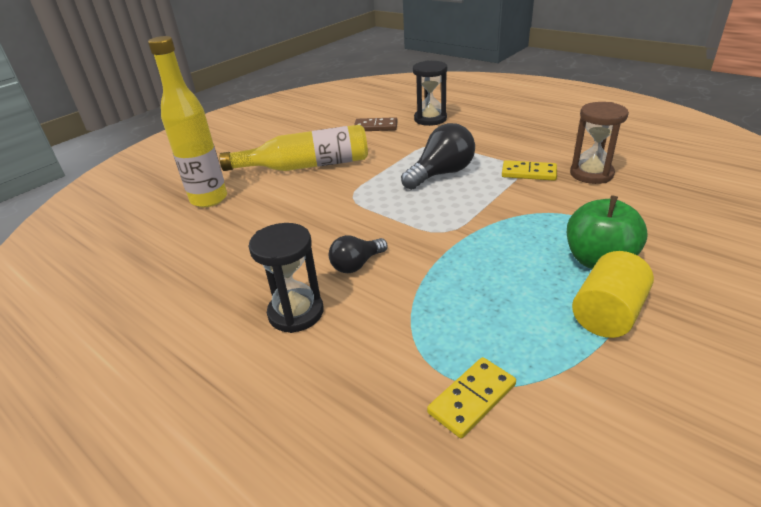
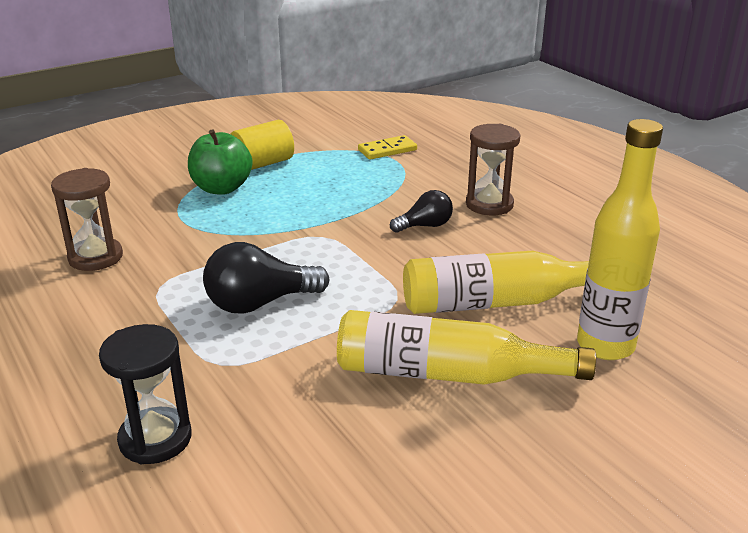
camera: 165 degrees left, 5 degrees down
(278, 210) = (500, 302): none -> yellow bottle
(296, 313) = (489, 204): black hourglass -> brown hourglass
(375, 127) = (275, 449): brown domino -> none
(528, 173) = (157, 276): yellow domino -> none

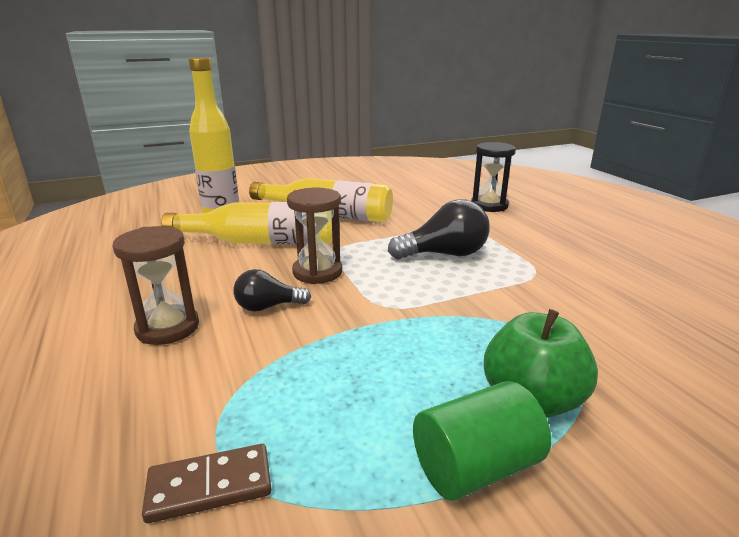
camera: 170 degrees left, 5 degrees down
(95, 257) = (625, 304): brown hourglass -> brown hourglass (317, 272)
(263, 164) = (476, 467): yellow cylinder -> green cylinder
(387, 150) = (210, 486): yellow domino -> brown domino

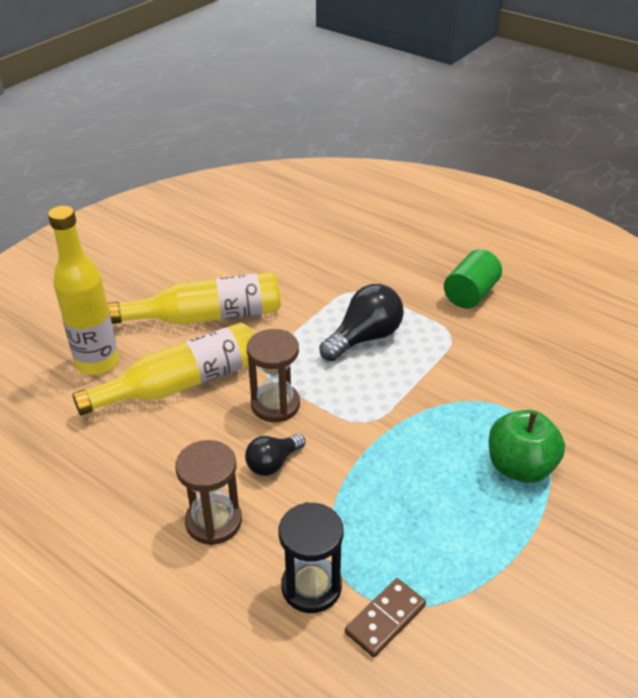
camera: 30 degrees left, 15 degrees up
(476, 467) = (518, 531): green cylinder -> green cylinder (470, 294)
(489, 206) = (353, 247): black hourglass -> black hourglass (311, 587)

